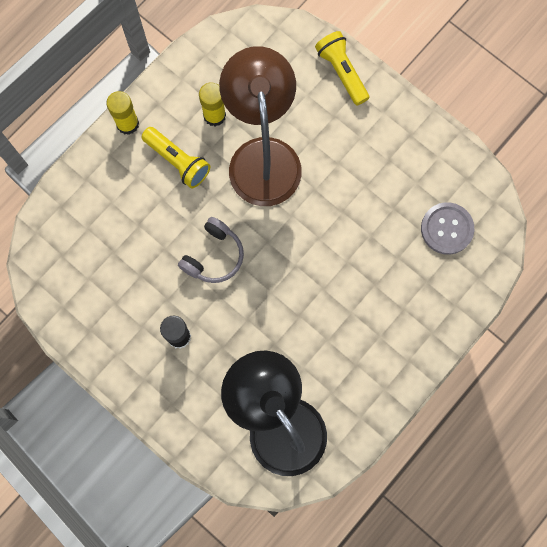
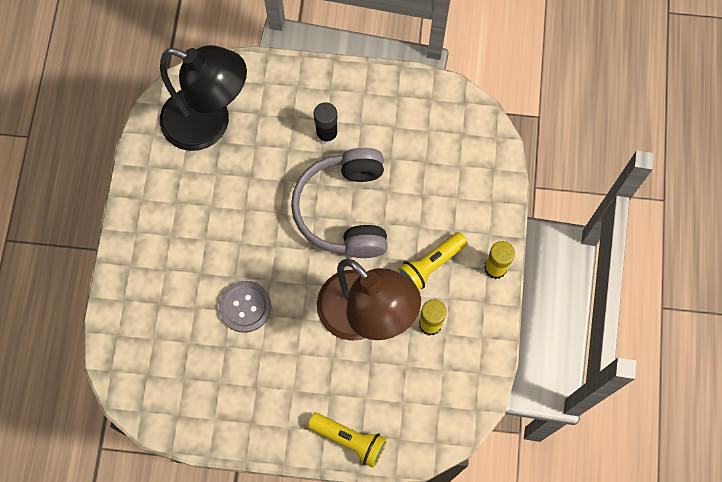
camera: 145 degrees right, 5 degrees down
(178, 161) = (430, 265): yellow flashlight -> yellow flashlight turned 45 degrees counterclockwise
(213, 256) = (345, 210): grey headphones -> grey headphones, size x1.80
(447, 229) = (168, 359): grey button -> grey button (245, 307)

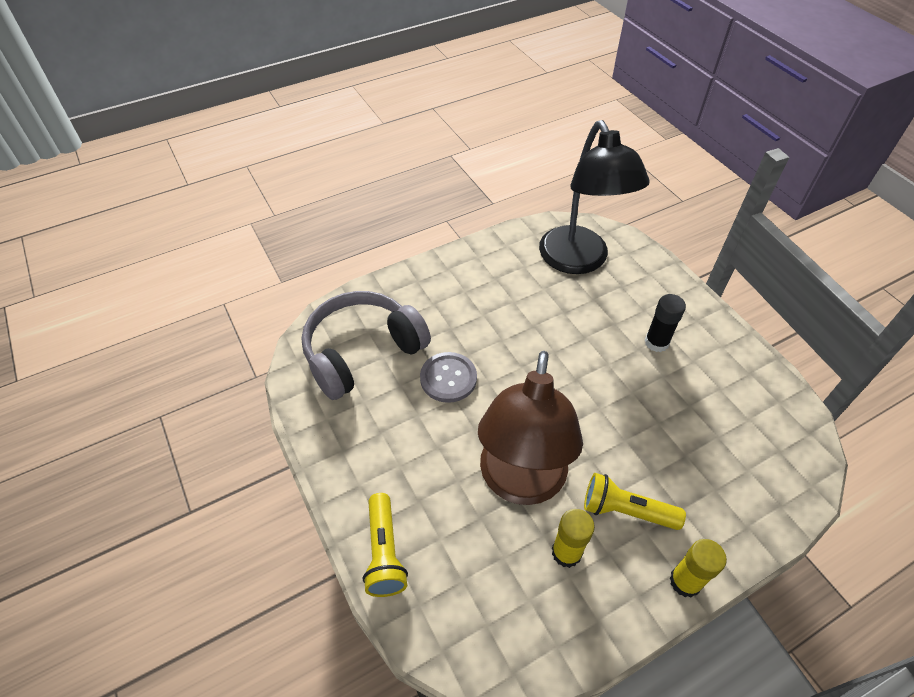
camera: 55 degrees right, 20 degrees down
(345, 210) = (605, 399): grey headphones -> grey headphones (362, 352)

